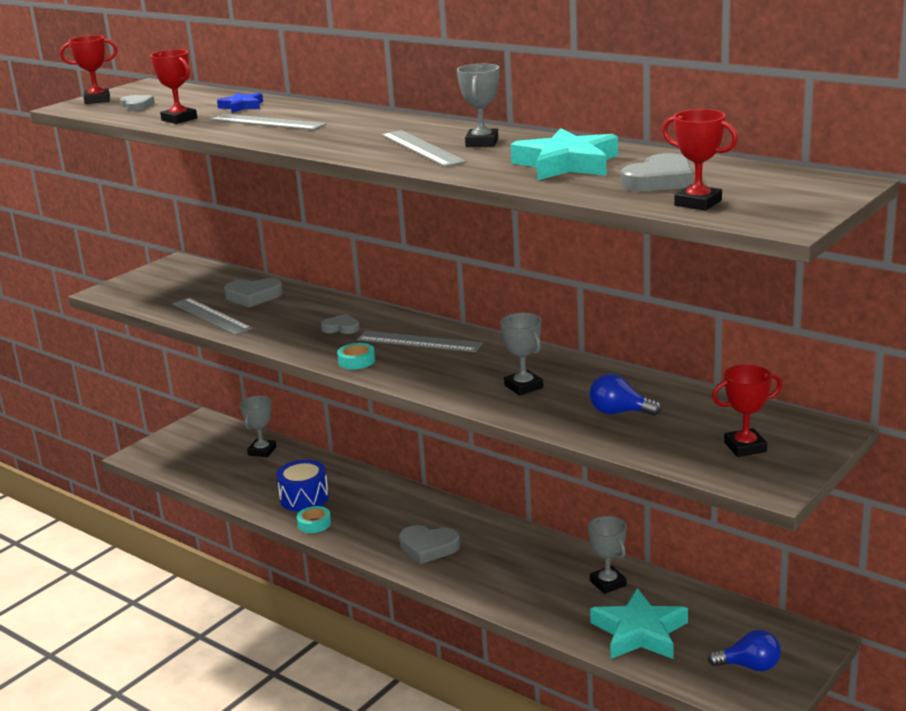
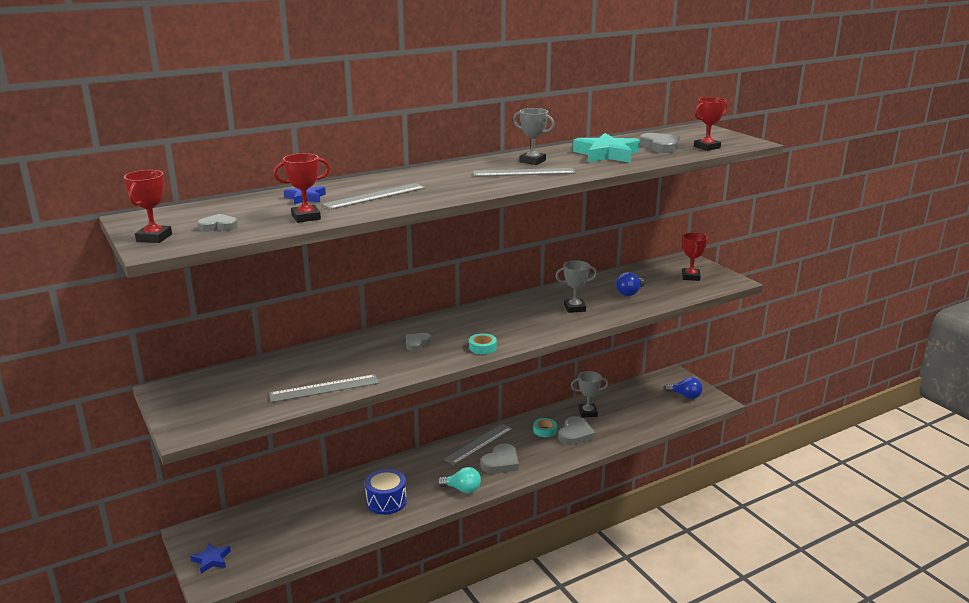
camera: 70 degrees left, 0 degrees up
(169, 444) = (211, 560): none -> blue star
(253, 296) = (306, 366): grey heart -> grey heart (575, 434)
(262, 451) = (288, 509): grey trophy -> none
(314, 524) = (428, 504): turquoise tape -> turquoise tape (544, 430)
(354, 537) = (462, 489): none -> turquoise light bulb
(419, 342) = (474, 323): grey ruler -> grey ruler (479, 444)
(639, 632) = (640, 416): turquoise star -> none
(749, 666) = (685, 396): blue light bulb -> blue light bulb turned 90 degrees clockwise

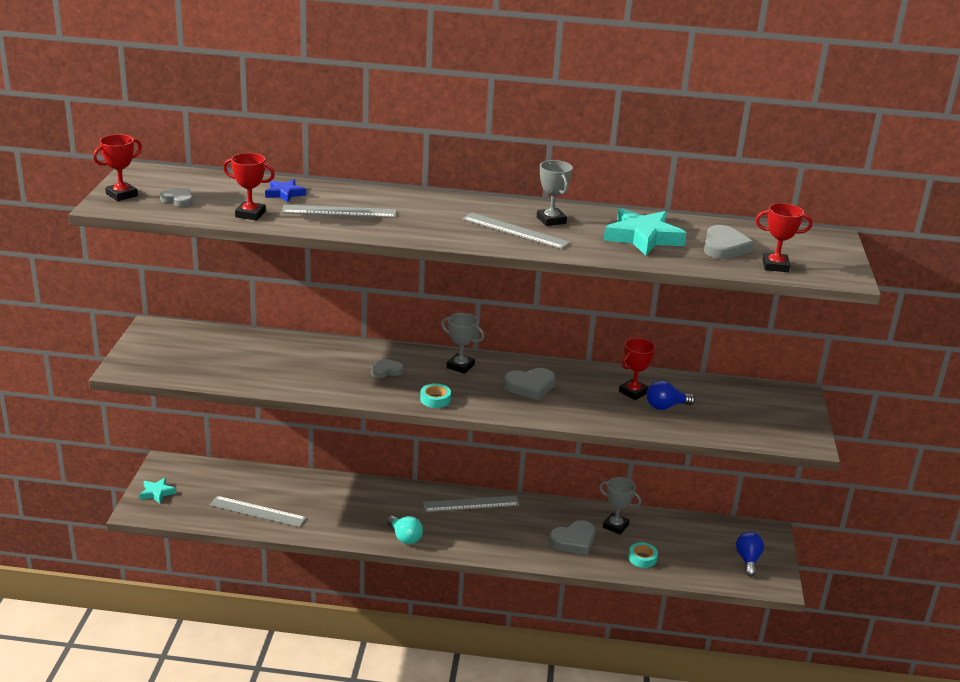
camera: 35 degrees right, 5 degrees up
(211, 560) = (157, 493): blue star -> turquoise star
(324, 388) = (259, 378): grey ruler -> grey ruler (257, 511)
(386, 501) = (331, 514): blue drum -> none
(501, 462) = (468, 531): grey heart -> grey heart (530, 386)
(544, 430) = (548, 522): turquoise tape -> turquoise tape (642, 558)
(574, 308) = (581, 398): grey trophy -> grey trophy (460, 366)
(685, 396) = (748, 560): blue light bulb -> blue light bulb turned 150 degrees counterclockwise
(690, 277) = (766, 417): red trophy -> red trophy (633, 392)

